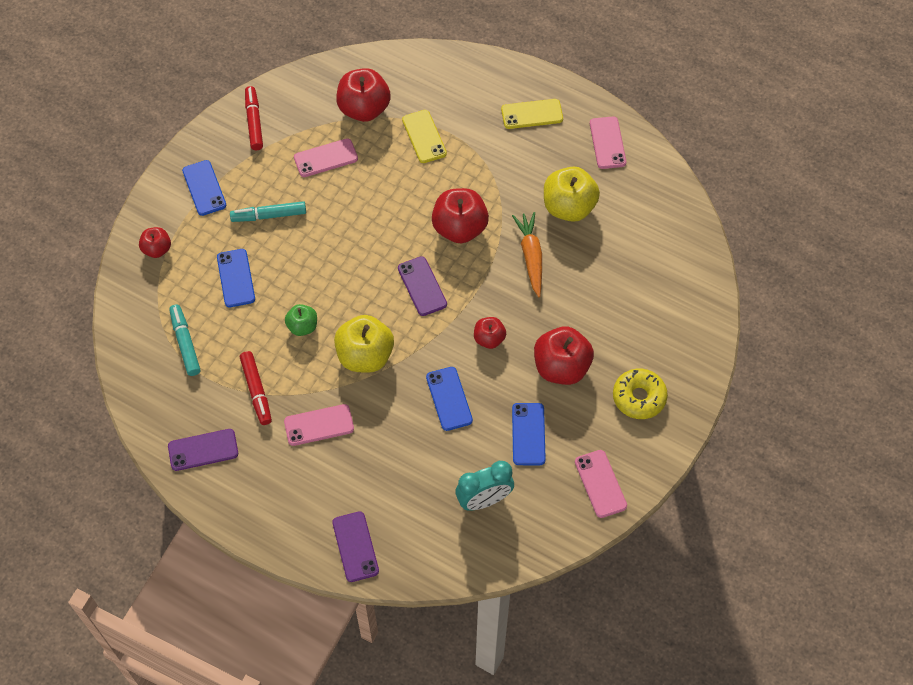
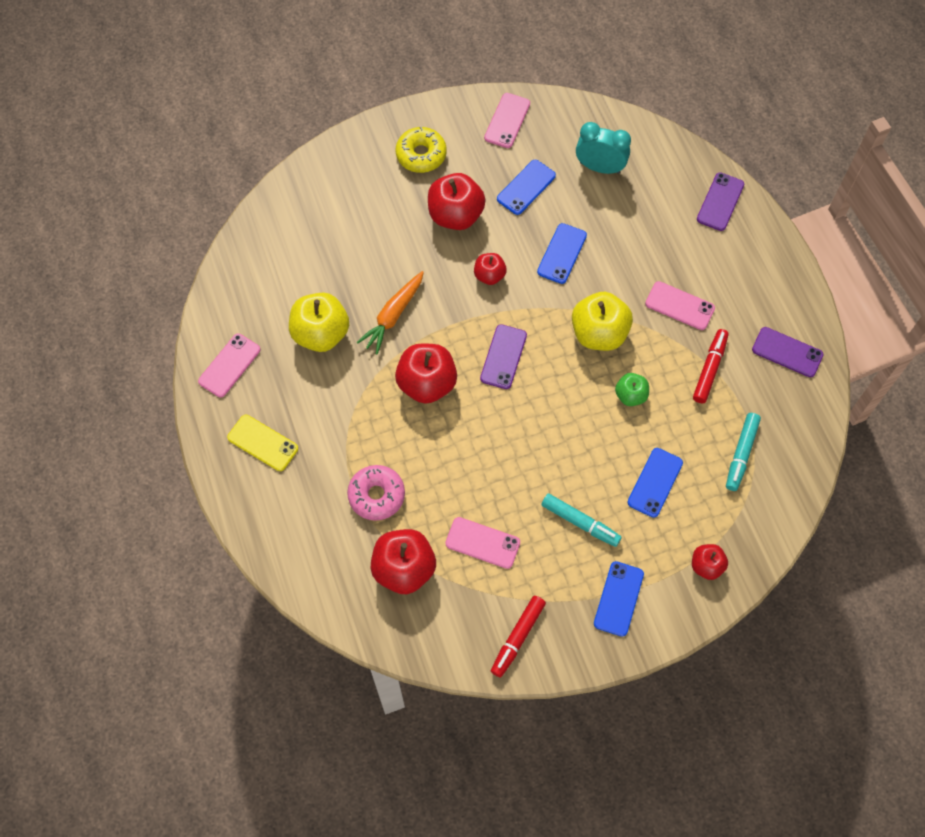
camera: 140 degrees left, 5 degrees up
(424, 137) = (376, 495): yellow phone -> pink donut

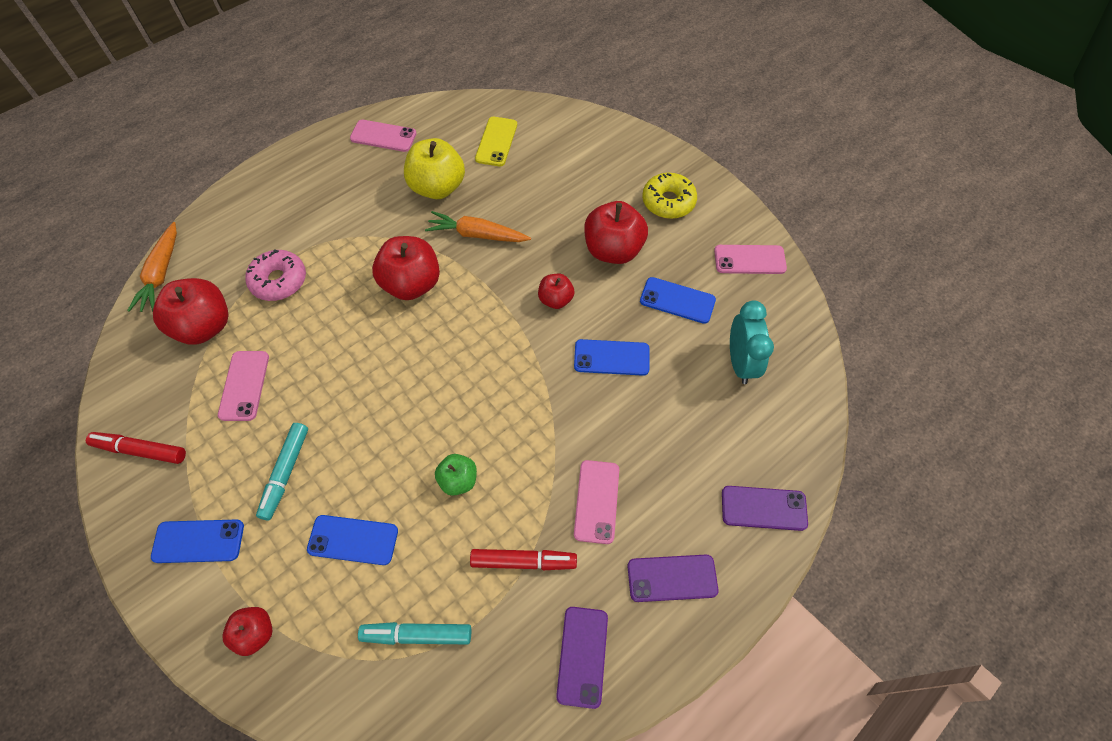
camera: 70 degrees right, 5 degrees down
(262, 443) = (313, 182): yellow phone -> yellow phone (496, 142)
(323, 602) = (161, 274): none -> orange carrot
(503, 357) = (464, 340): purple phone -> purple phone (672, 578)
(599, 333) = (526, 424): yellow apple -> none

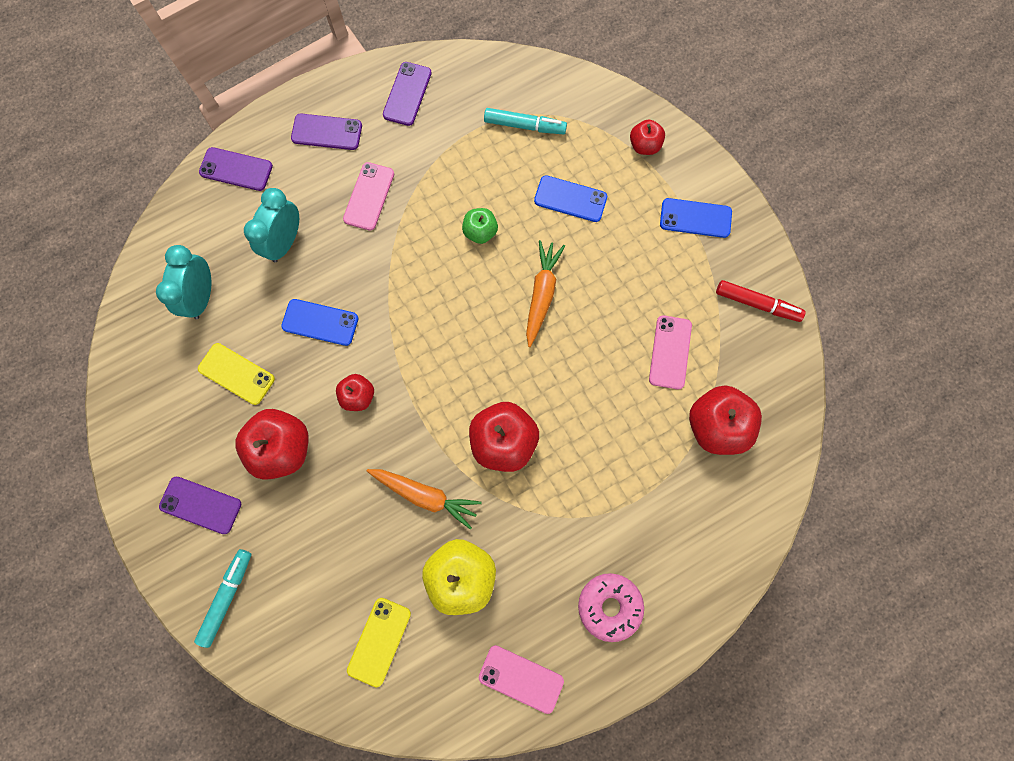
camera: 170 degrees left, 15 degrees up
(161, 274) = (771, 502): orange carrot -> orange carrot (542, 294)
(279, 281) = (643, 470): pink donut -> pink donut (609, 606)
(285, 473) = (627, 262): turquoise marker -> turquoise marker (227, 597)
(523, 561) = (437, 161): red marker -> none
(668, 202) = (201, 505): yellow donut -> purple phone
(675, 432) = (285, 242): none -> turquoise clock
(677, 300) = (236, 374): blue phone -> yellow phone
(749, 259) = (143, 410): pink phone -> none

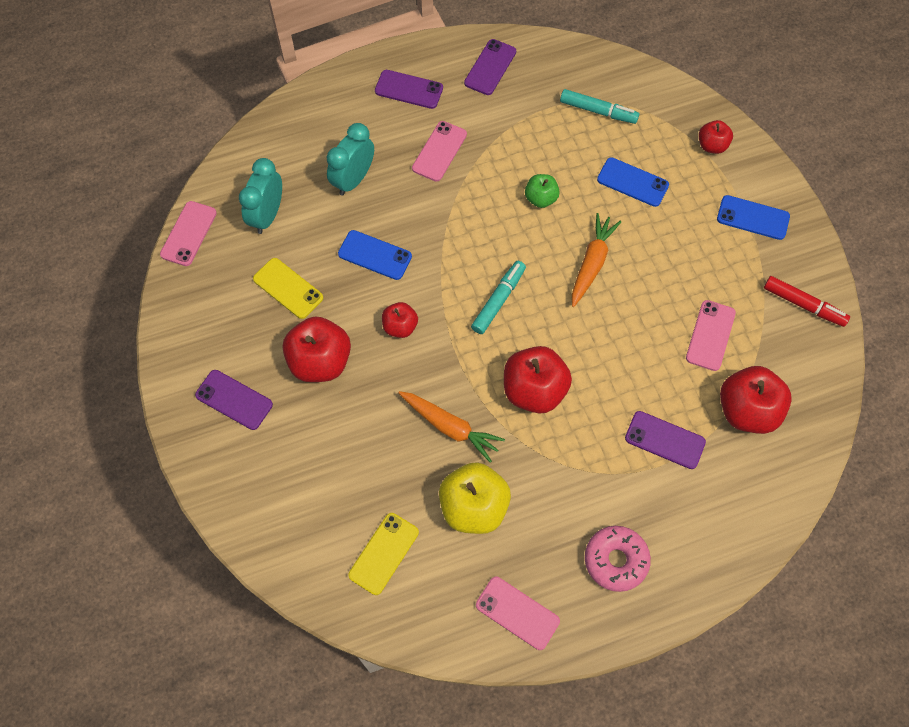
camera: 10 degrees right, 10 degrees down
(122, 330) = (188, 233): none -> pink phone
(227, 597) = (244, 487): turquoise marker -> turquoise marker (498, 300)
(236, 169) = (318, 109): purple phone -> purple phone (665, 440)

